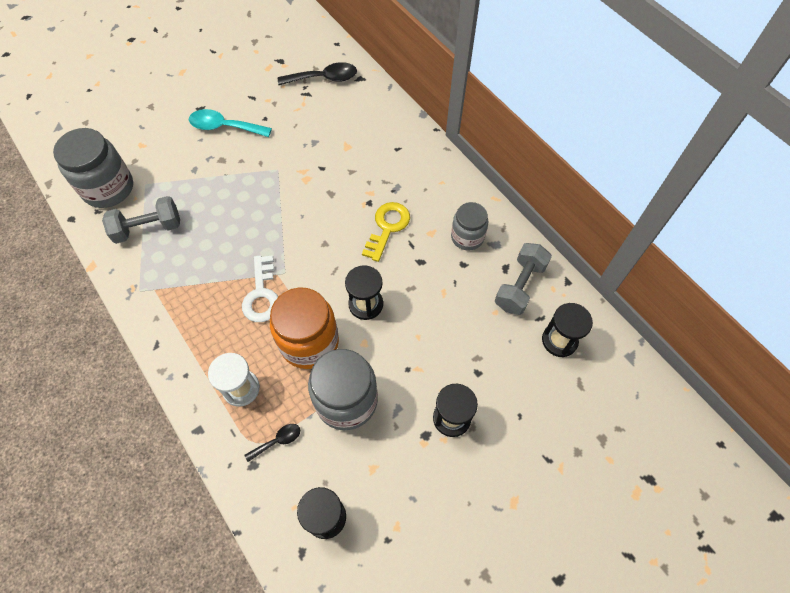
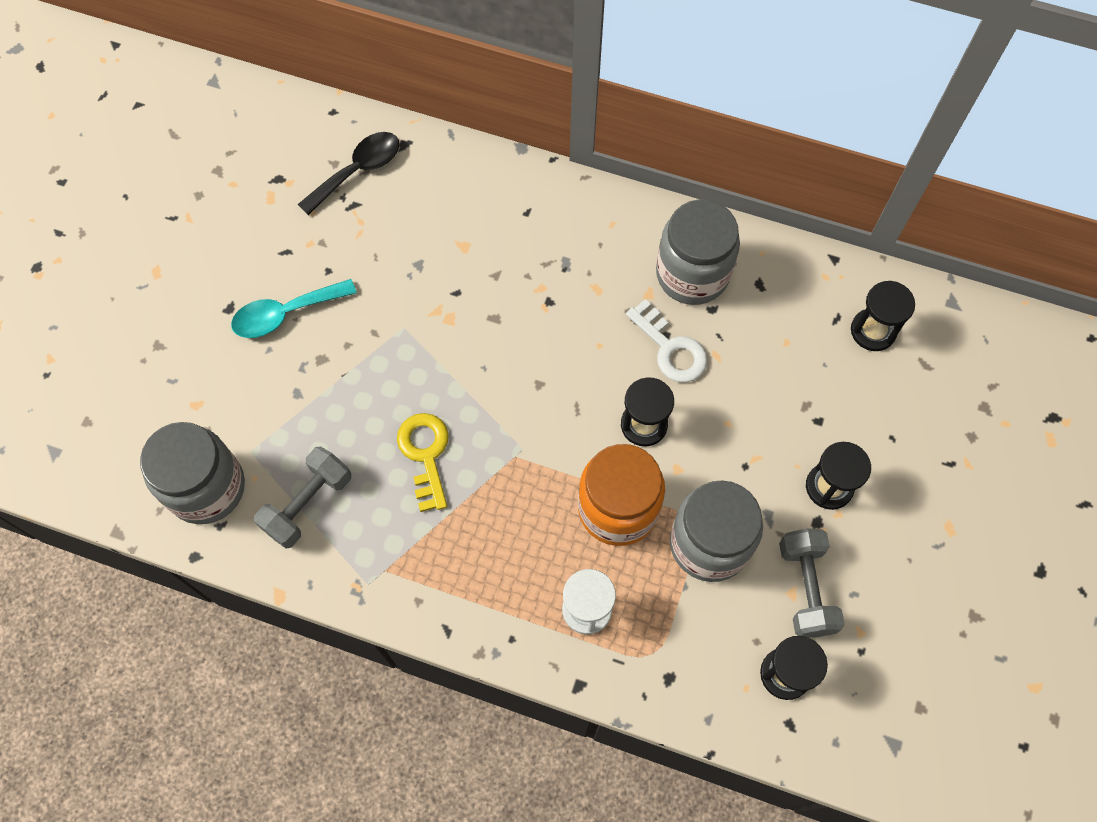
camera: 35 degrees left, 5 degrees up
(262, 294) = (518, 491): white key -> white key (670, 348)
(277, 441) = (673, 635): black spoon -> none
(387, 227) = (595, 319): yellow key -> yellow key (425, 455)
(467, 237) = (692, 274): grey jar -> grey jar, size x1.63
(519, 286) = (790, 296): grey dumbbell -> grey dumbbell (805, 588)

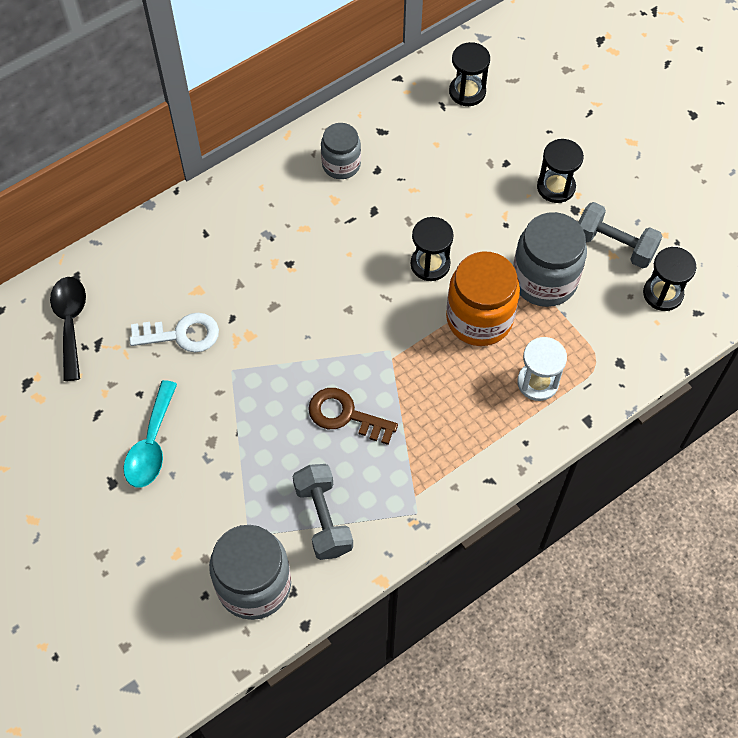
camera: 55 degrees left, 5 degrees down
(425, 455) = (345, 415): yellow key -> brown key
(670, 348) = (386, 213): white key -> white key (181, 334)
(692, 274) = (341, 164): grey jar -> grey jar, size x0.61

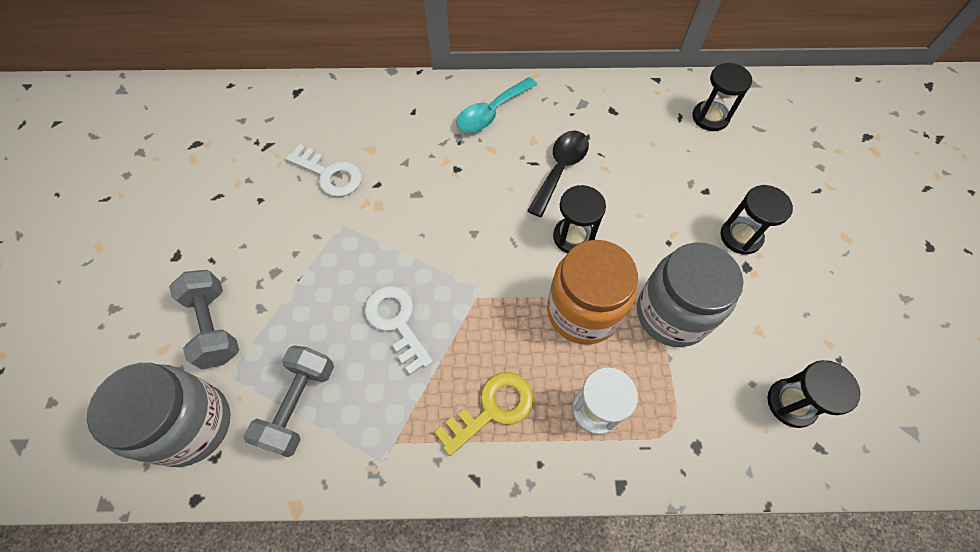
camera: 35 degrees right, 0 degrees up
(70, 323) = (263, 120): black spoon -> black spoon (560, 169)
(151, 444) = (231, 245): turquoise spoon -> turquoise spoon (491, 113)
(341, 164) = (559, 118): grey jar -> none
(345, 415) = (397, 322): brown key -> white key
(466, 429) = (492, 409): none -> yellow key
(614, 245) = (767, 323): grey dumbbell -> grey dumbbell (215, 326)

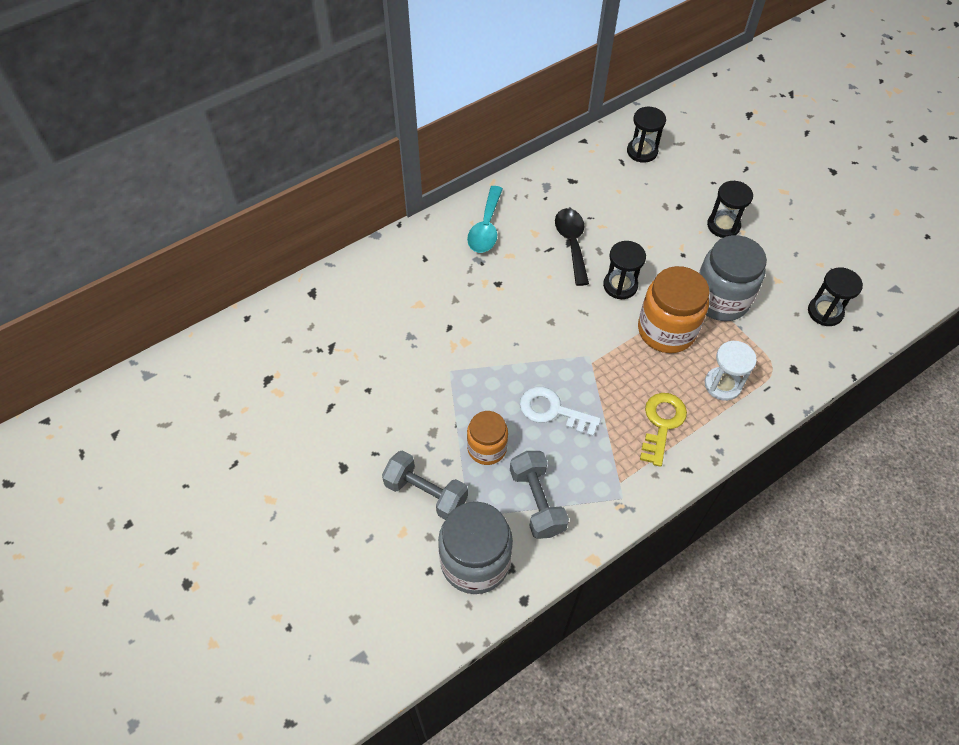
camera: 35 degrees left, 5 degrees down
(305, 319) = (487, 448): none -> orange jar
(329, 174) = (405, 340): white key -> none

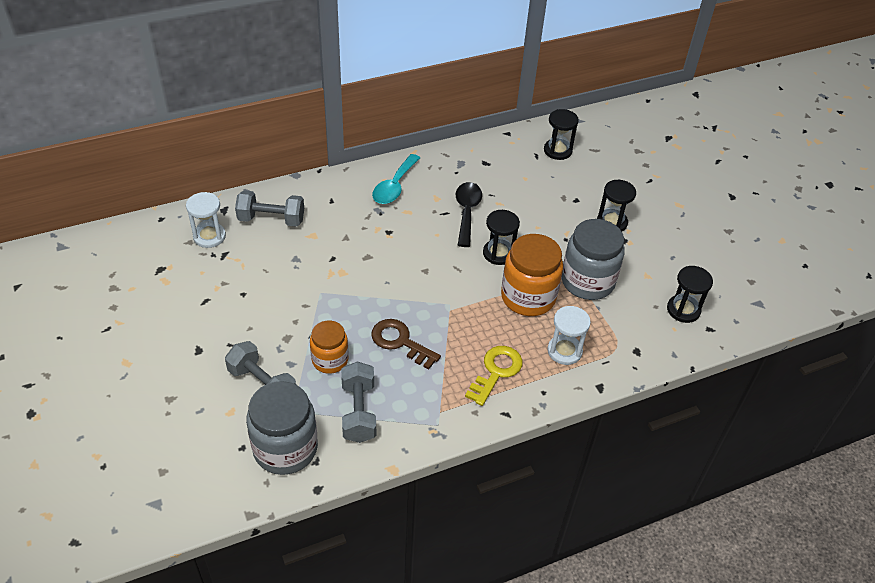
camera: 10 degrees right, 10 degrees down
(308, 328) = (209, 236): none -> white hourglass
(368, 294) = (271, 219): none -> grey dumbbell
(553, 411) = (400, 342): white key -> brown key

